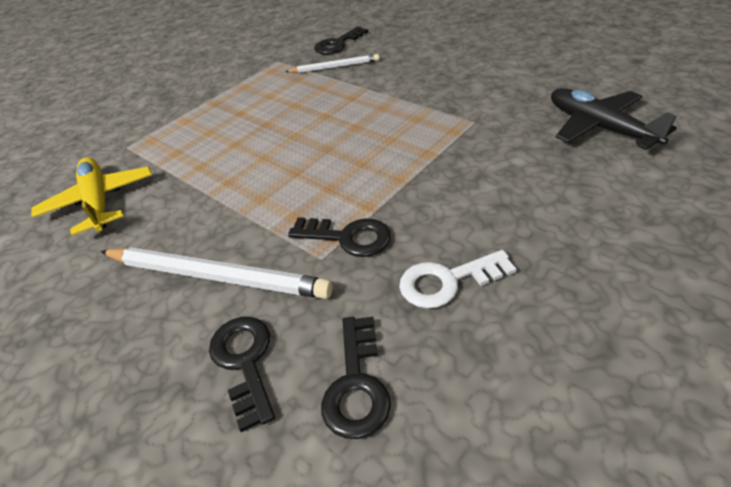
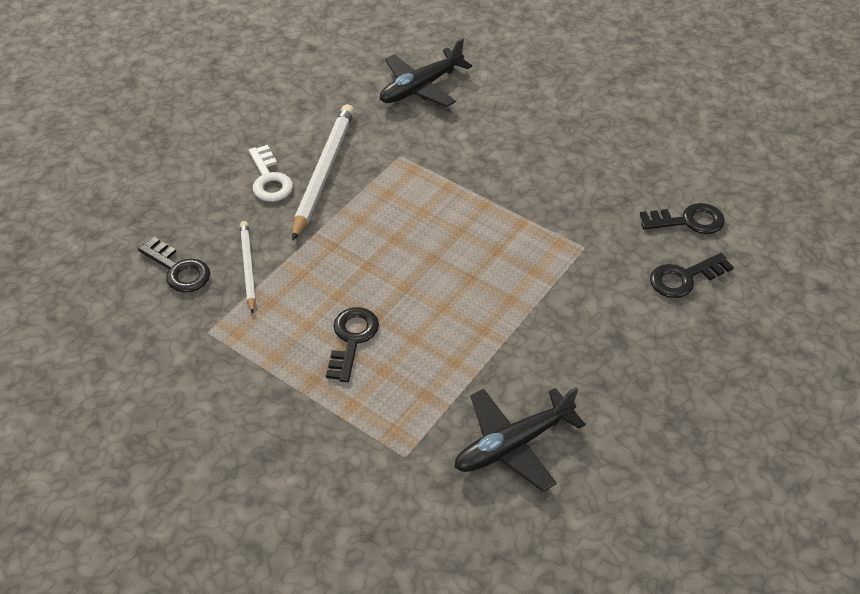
camera: 100 degrees left, 5 degrees up
(99, 202) = (513, 444): yellow plane -> black plane
(215, 276) = (610, 312): white pencil -> white pencil (324, 172)
(348, 237) = (559, 233): black key -> black key (352, 339)
(447, 281) = (600, 180): white key -> white key (269, 179)

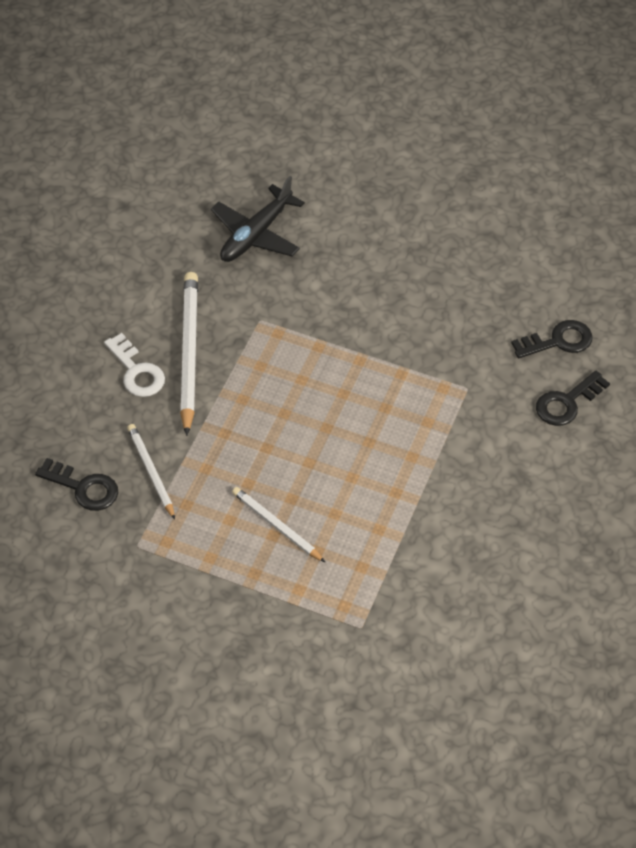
camera: 15 degrees left, 5 degrees up
(352, 339) = (277, 526): black key -> white pencil
(513, 444) = (453, 596): black plane -> none

